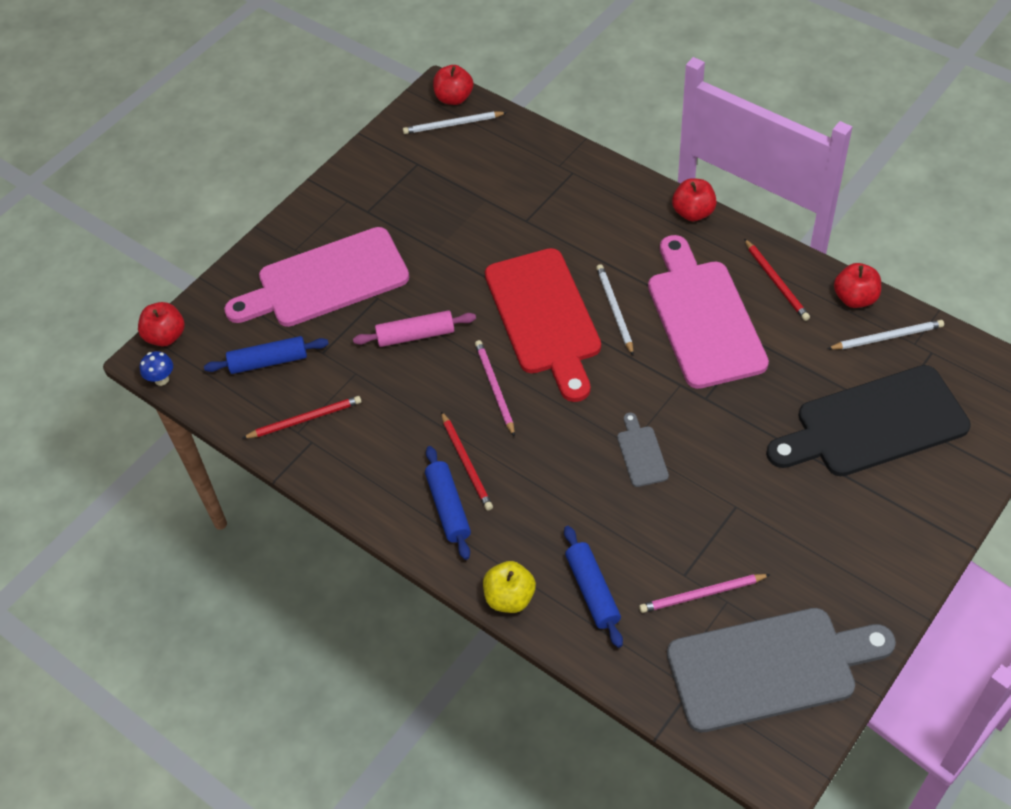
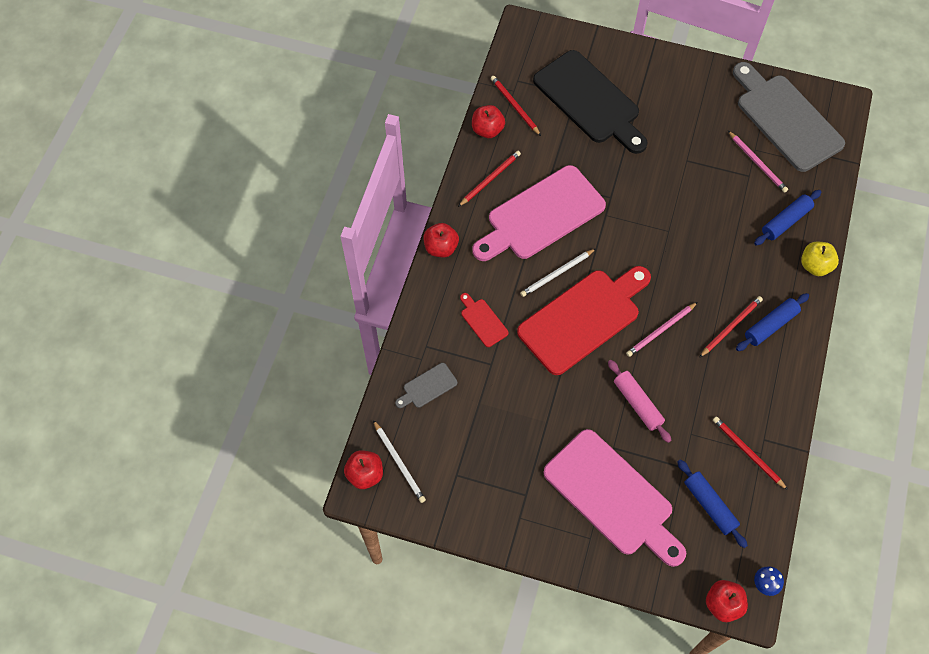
camera: 115 degrees left, 10 degrees up
(582, 226) = (482, 321): none -> red cutting board
(641, 453) = (672, 223): grey cutting board -> grey cutting board (428, 387)
(887, 337) = (514, 106): white pencil -> red pencil

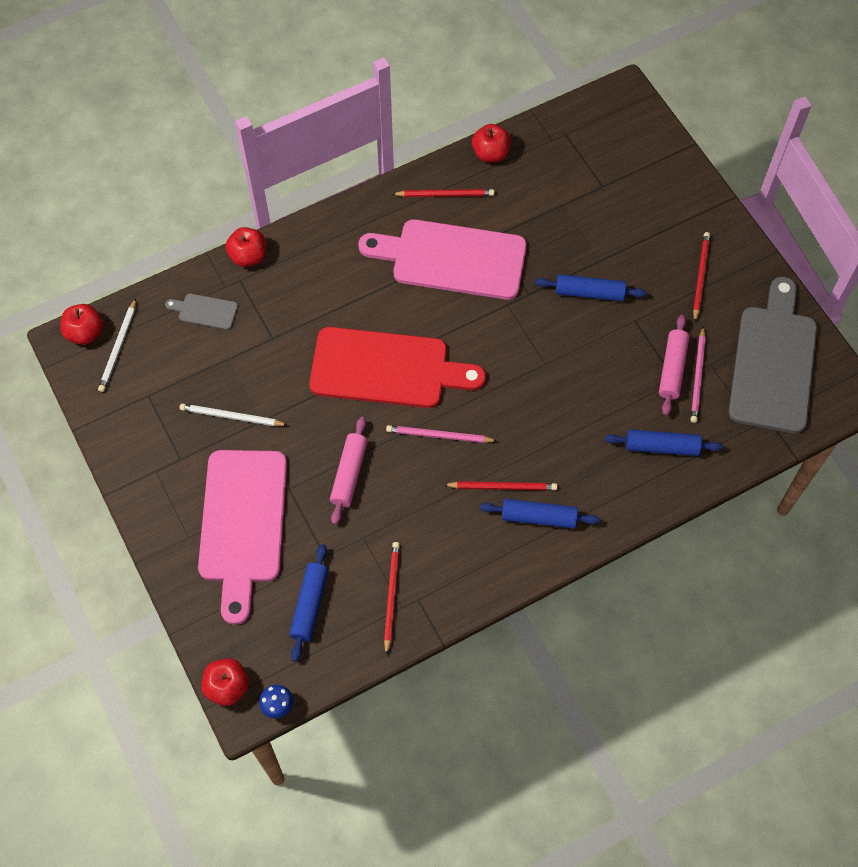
camera: 45 degrees right, 0 degrees up
(441, 248) = (341, 215): red apple -> red apple (248, 256)
(482, 321) = (305, 299): red cutting board -> none
(514, 106) = (537, 153): red pencil -> red pencil (700, 276)
(557, 274) = (408, 315): white pencil -> white pencil (231, 417)
(590, 101) = (609, 201): black cutting board -> none
(643, 166) = (589, 293): none -> blue rolling pin
(739, 171) = (672, 369): none -> pink rolling pin
(815, 266) = (642, 506): yellow apple -> none

